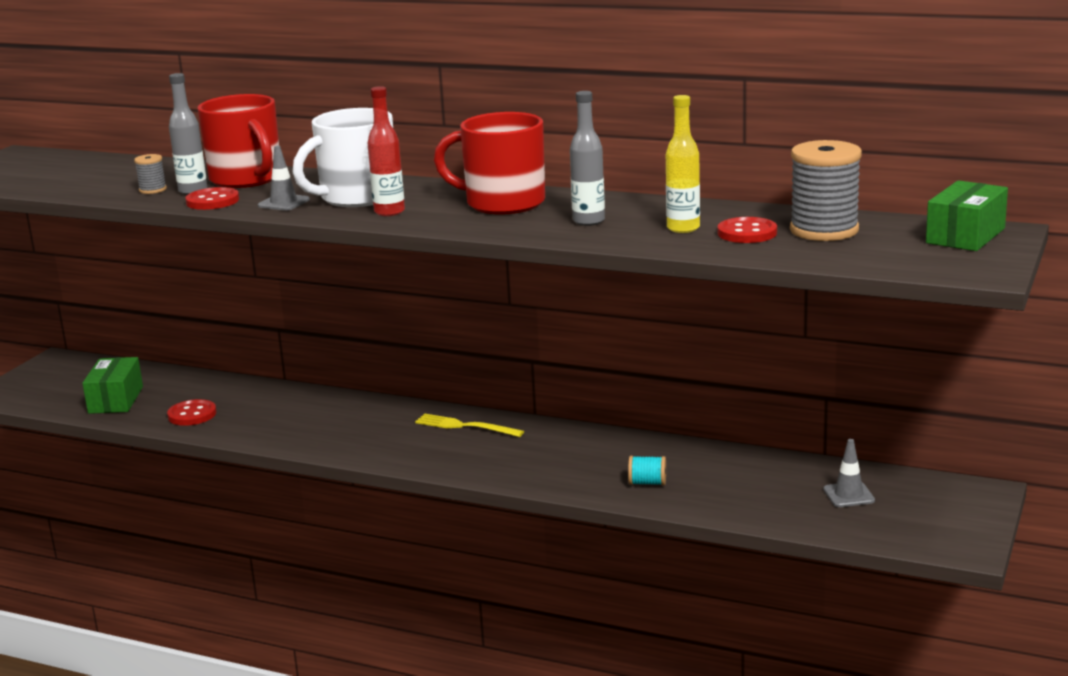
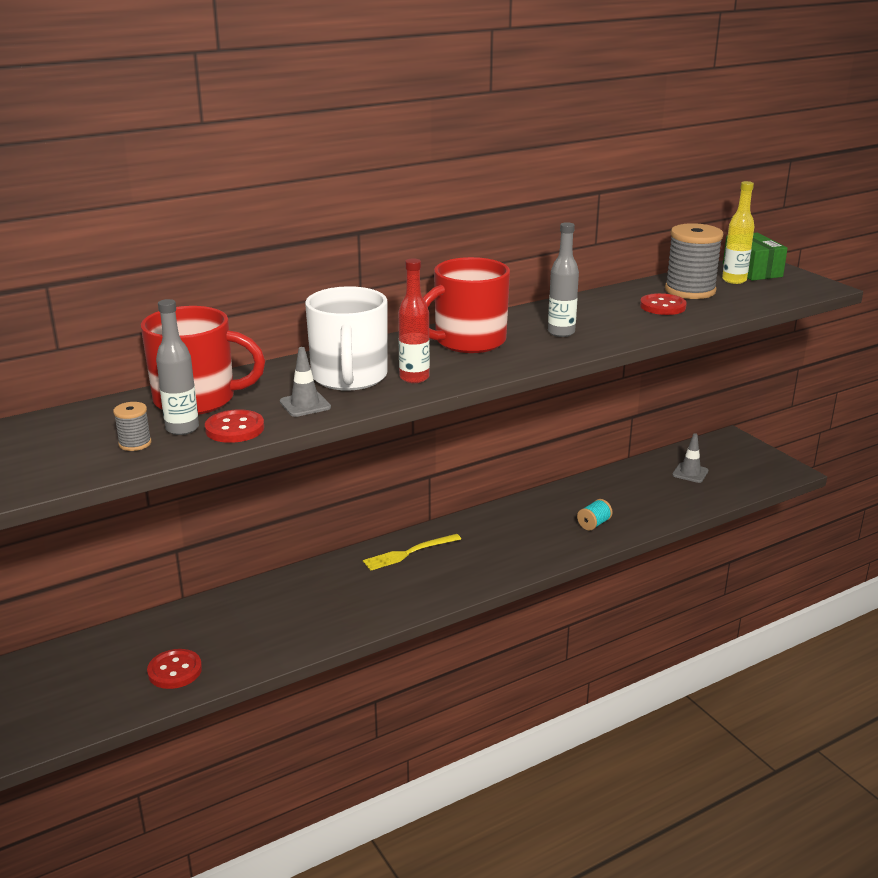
camera: 55 degrees left, 5 degrees up
(116, 400) = (62, 705): green box -> none
(683, 228) = (624, 316): yellow bottle -> yellow bottle (734, 280)

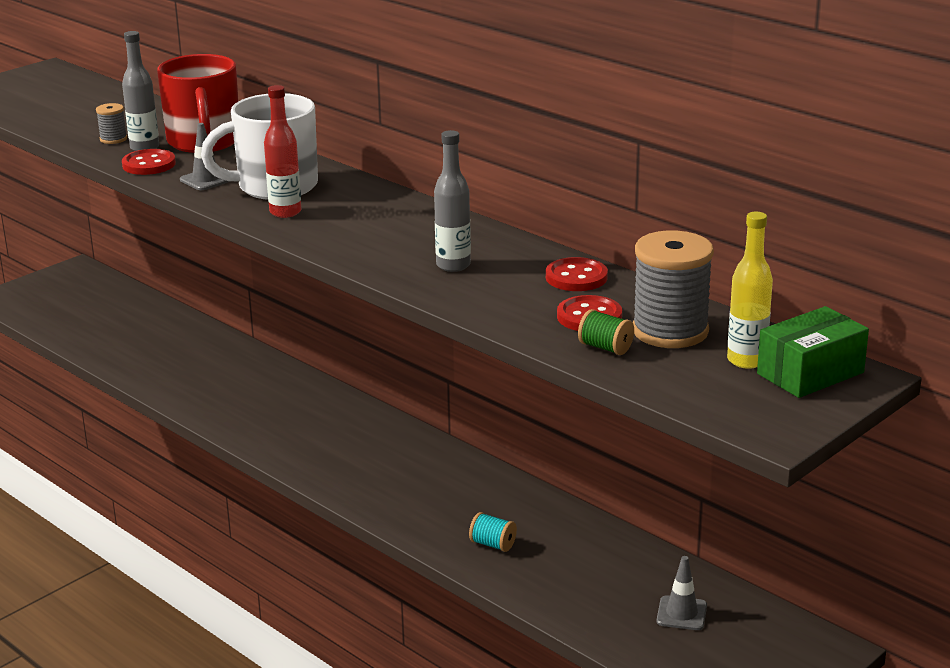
camera: 75 degrees right, 0 degrees up
(175, 671) = (144, 359): red button -> red button (576, 277)
(409, 553) = (373, 432): yellow fork -> none
(468, 341) = (398, 223): red mug -> none
(710, 308) = (605, 348): none -> green spool

